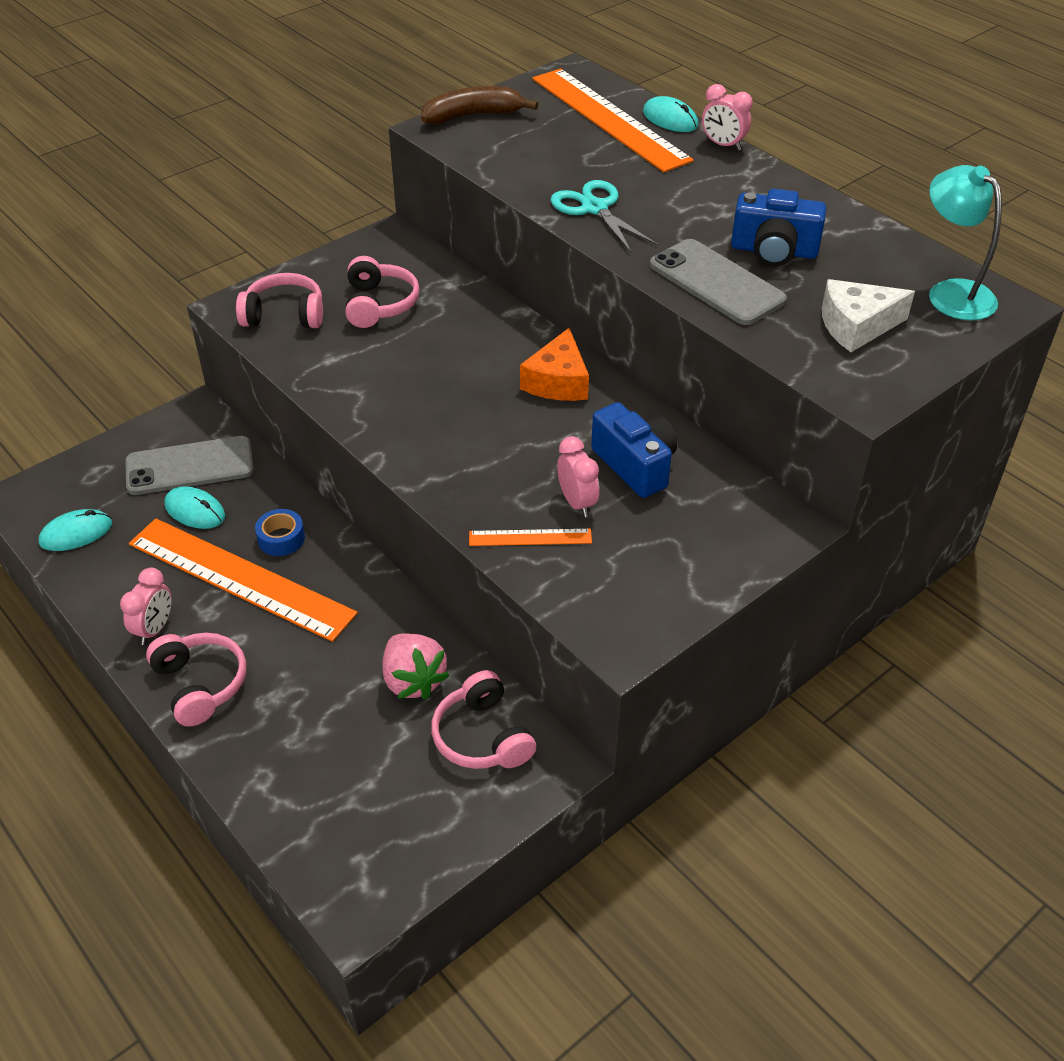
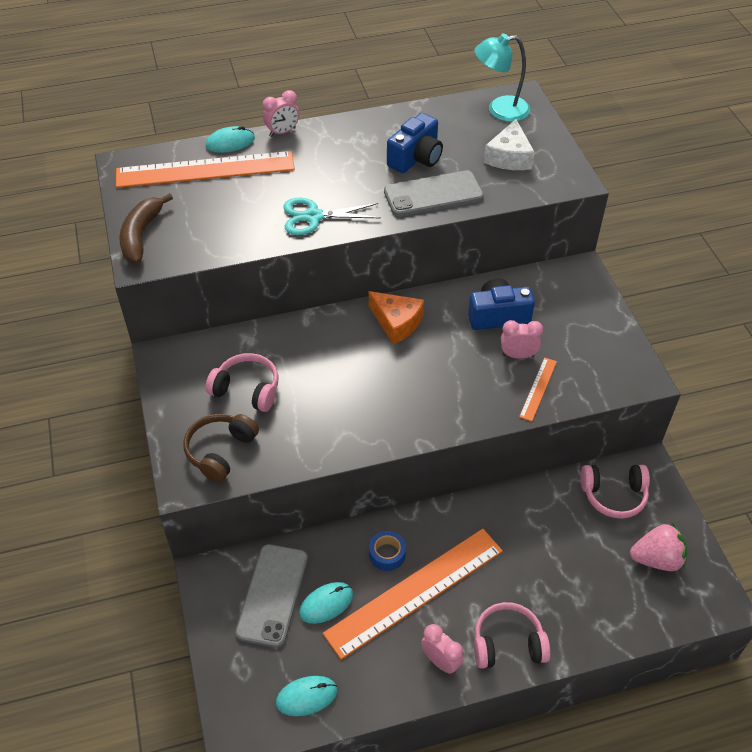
camera: 65 degrees left, 5 degrees up
(76, 533) = (306, 696): turquoise mouse -> turquoise mouse turned 75 degrees clockwise
(284, 315) = (220, 451): pink headphones -> brown headphones
(413, 680) = (555, 516): pink strawberry -> pink strawberry (656, 559)

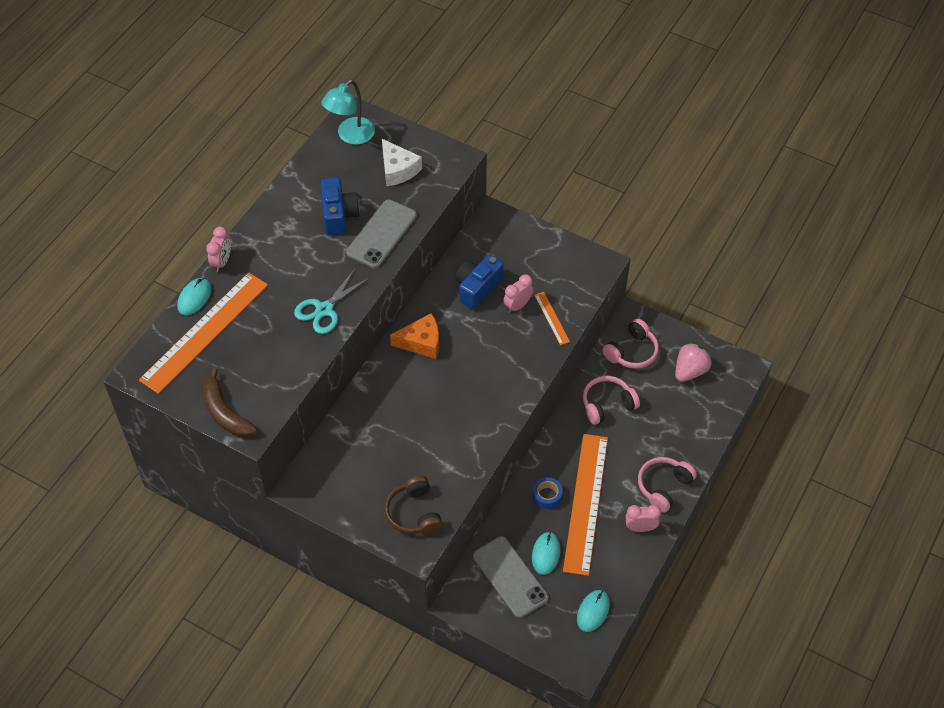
camera: 45 degrees left, 5 degrees up
(247, 389) = (382, 462): pink headphones -> pink headphones (607, 404)

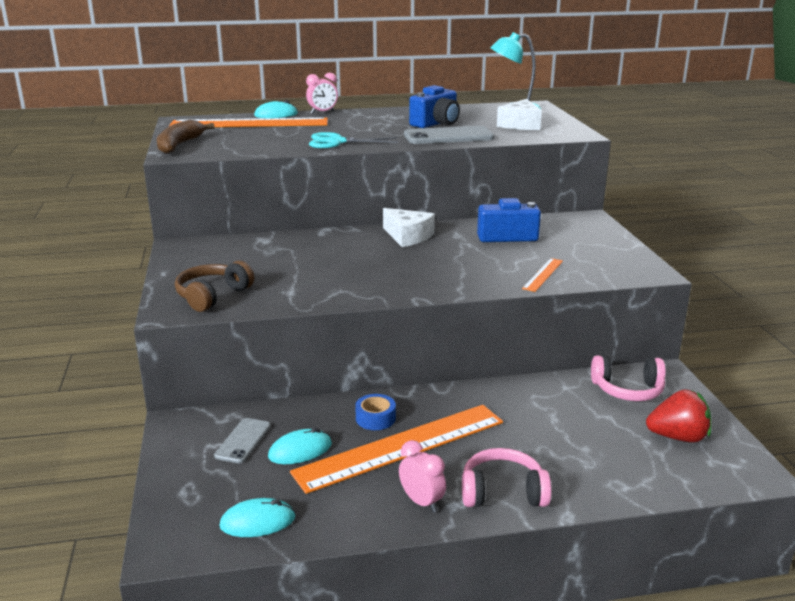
camera: 50 degrees right, 30 degrees down
(421, 342) = (408, 236): orange cheese -> white cheese
(510, 577) = (243, 441): grey phone -> grey phone, size x0.59
(517, 305) = (524, 256): pink clock -> none
(607, 404) = (541, 404): pink headphones -> none
(690, 371) = (678, 437): pink strawberry -> red strawberry

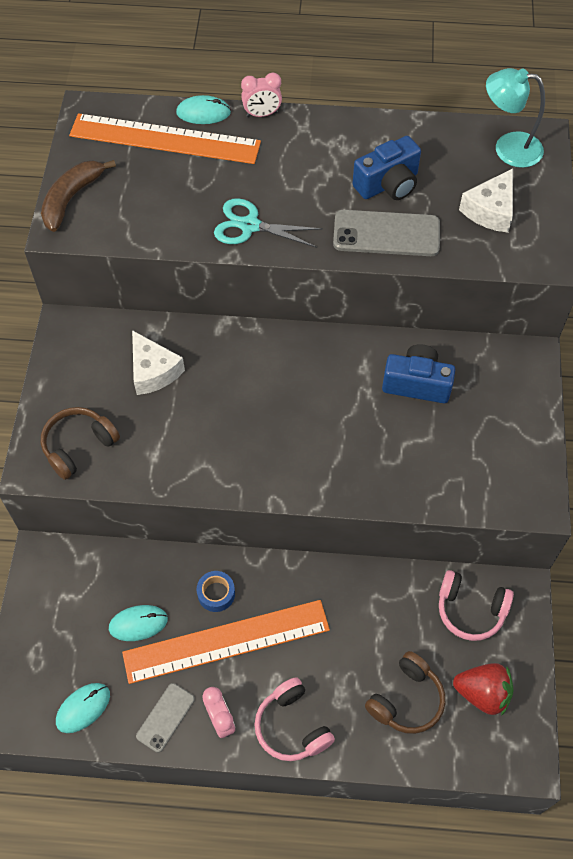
camera: 15 degrees right, 35 degrees up
(243, 441) = (93, 597): grey phone -> grey phone (165, 717)
(257, 521) = (83, 708): turquoise mouse -> turquoise mouse turned 45 degrees counterclockwise
(408, 236) = (308, 359): white cheese -> white cheese (153, 371)
(502, 492) = (292, 726): pink headphones -> pink headphones turned 135 degrees counterclockwise
(543, 274) = (421, 480): orange ruler -> none
(608, 453) = (406, 699): none -> brown headphones

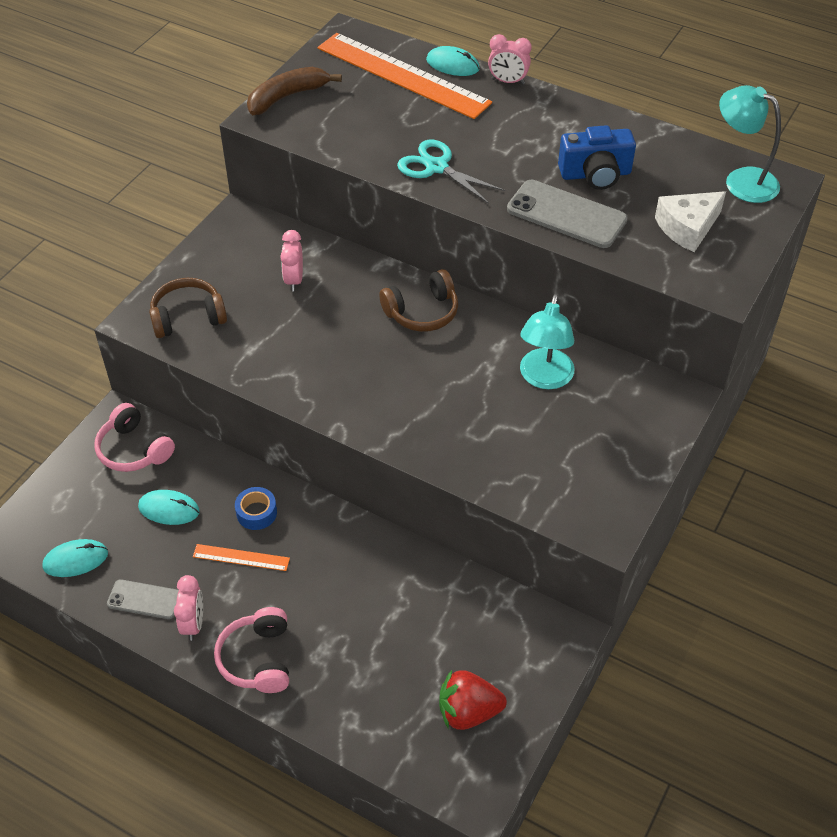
camera: 25 degrees right, 10 degrees down
(153, 371) = (294, 280): white cheese -> pink clock
(165, 717) = (144, 600): grey phone -> grey phone turned 45 degrees clockwise
(226, 641) = (241, 557): orange ruler -> orange ruler, size x0.43
(406, 699) = (385, 684): brown headphones -> brown headphones (422, 312)
(417, 383) = (544, 378): blue camera -> turquoise lamp
(470, 609) = (502, 629): pink headphones -> pink headphones (134, 449)
(482, 693) = (468, 712): red strawberry -> red strawberry turned 135 degrees clockwise

